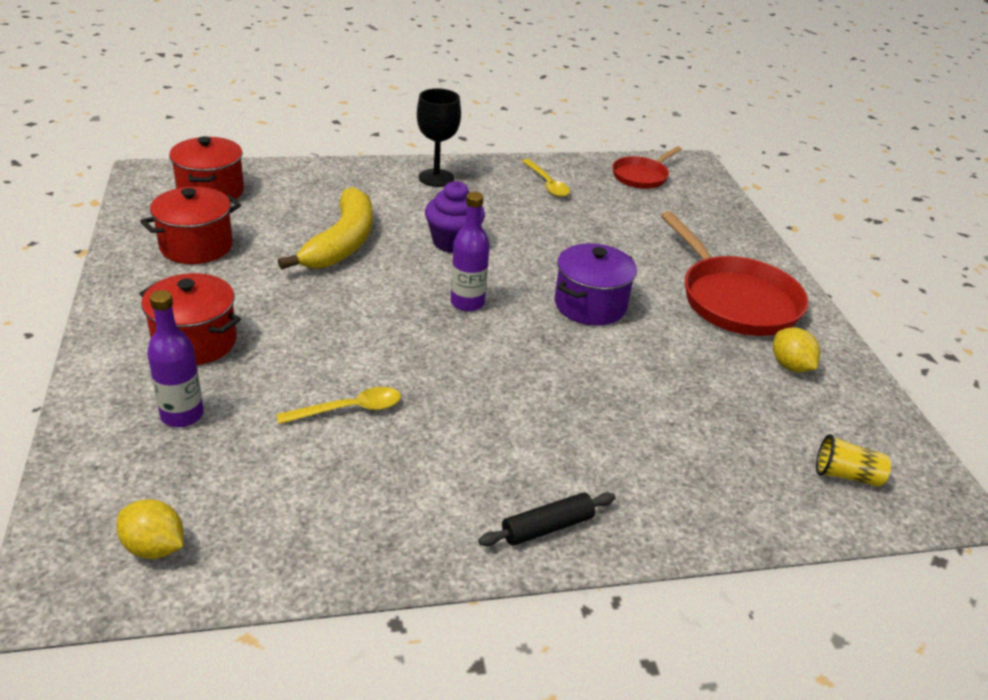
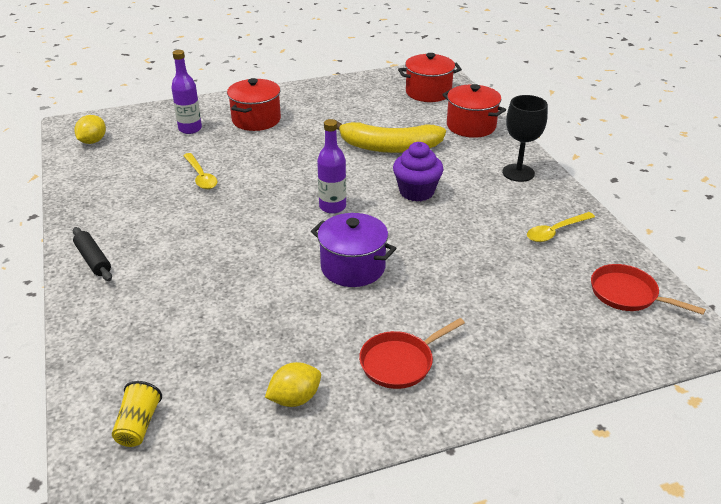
camera: 85 degrees right, 0 degrees up
(196, 246) = (357, 101): red pot -> red pot (471, 126)
(734, 299) = (400, 362): red pan -> red pan, size x0.57

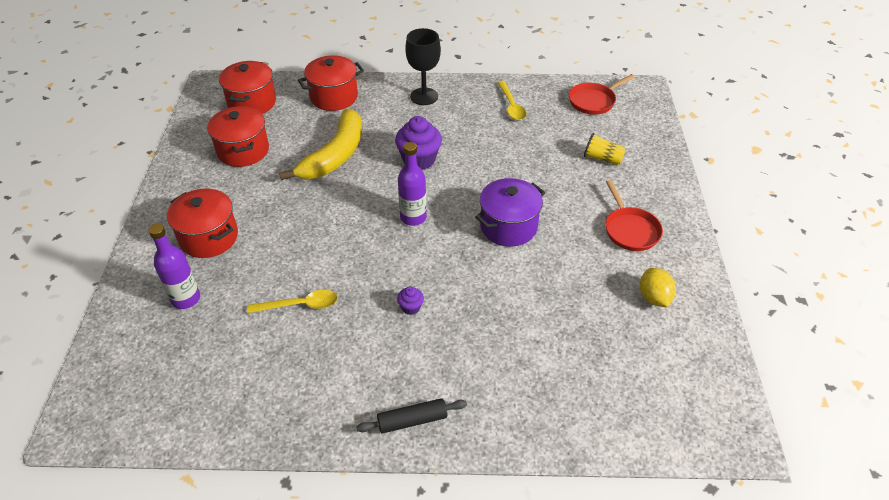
camera: 70 degrees left, 10 degrees up
(93, 141) = (144, 402): yellow lemon -> none
(138, 425) = (662, 404): yellow cup -> yellow cup (602, 159)
(218, 231) = (411, 307): none -> purple cupcake
(364, 105) = (243, 150): none -> red pot

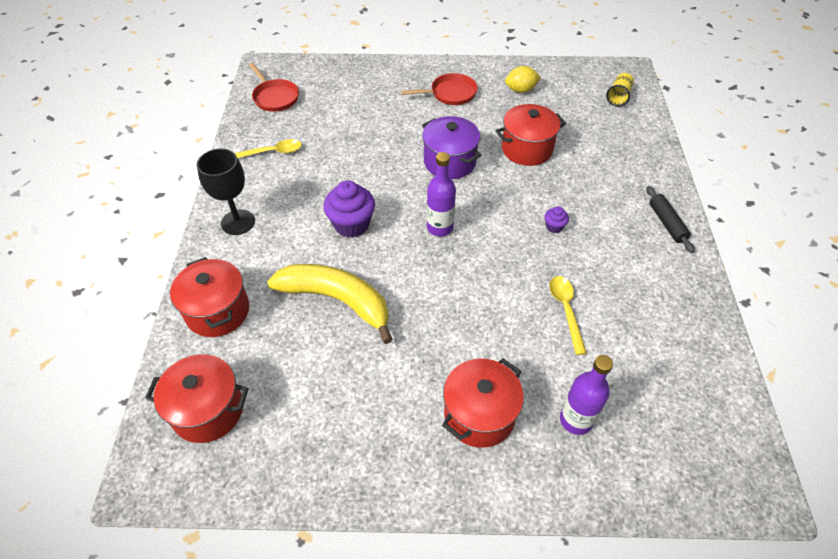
camera: 90 degrees left, 5 degrees up
(243, 150) = (317, 404): red pot -> red pot (527, 149)
(602, 159) = (361, 100): yellow cup -> yellow cup (618, 97)

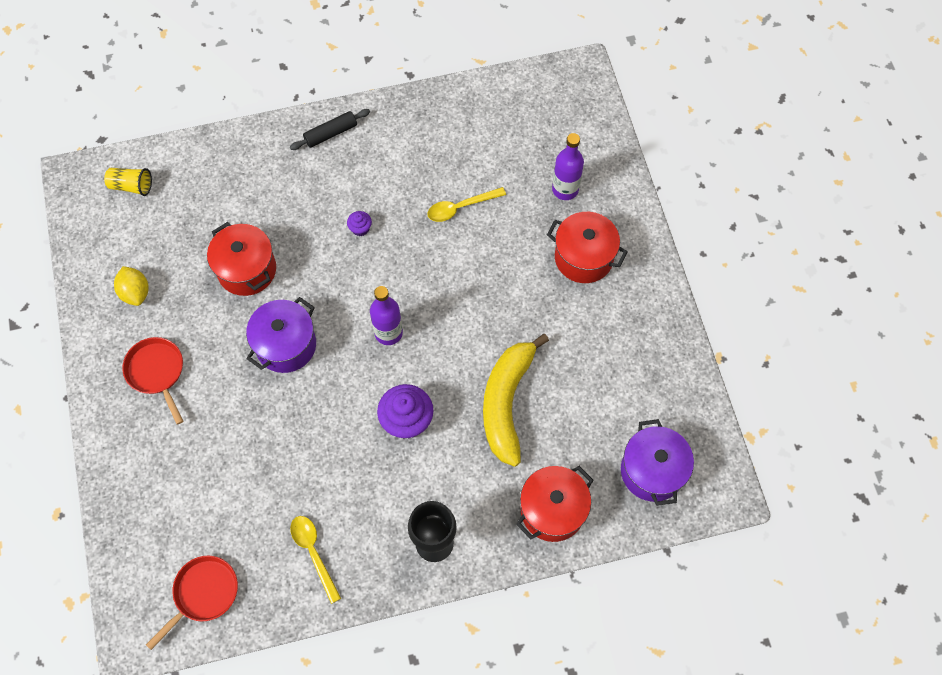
camera: 105 degrees left, 15 degrees up
(208, 410) = (652, 471): red pot -> purple pot

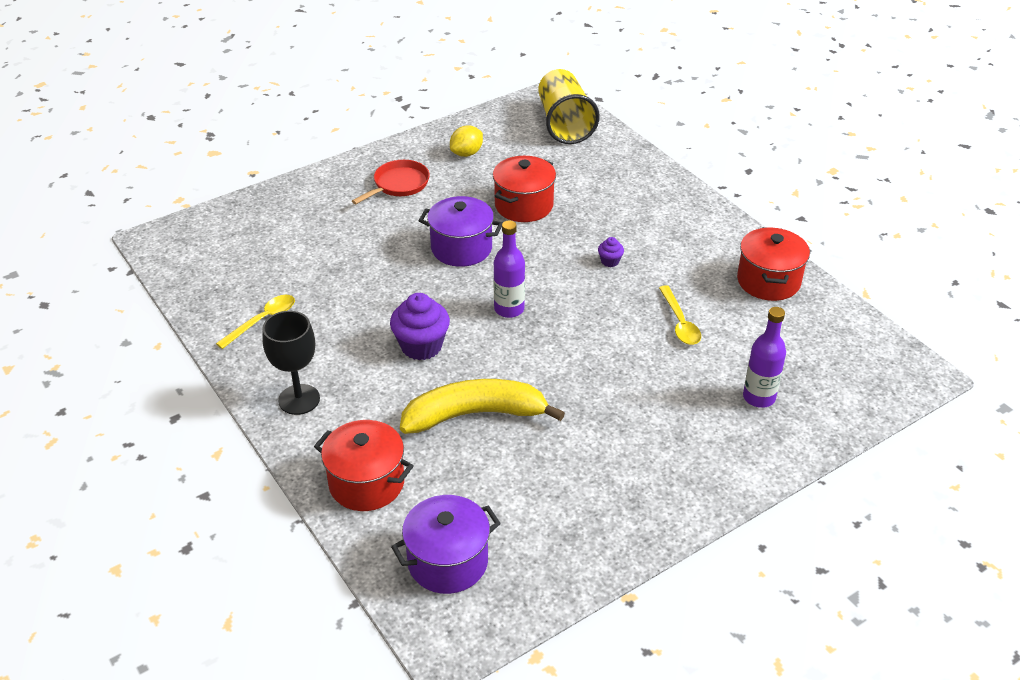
camera: 70 degrees right, 25 degrees down
(131, 186) = (564, 124): yellow cup -> yellow cup, size x2.05
(203, 594) = (205, 265): red pan -> none
(331, 133) = (699, 216): black rolling pin -> none
(460, 207) = (680, 322): yellow spoon -> yellow spoon turned 150 degrees counterclockwise
(583, 257) = (683, 434): red pot -> red pot (768, 281)

